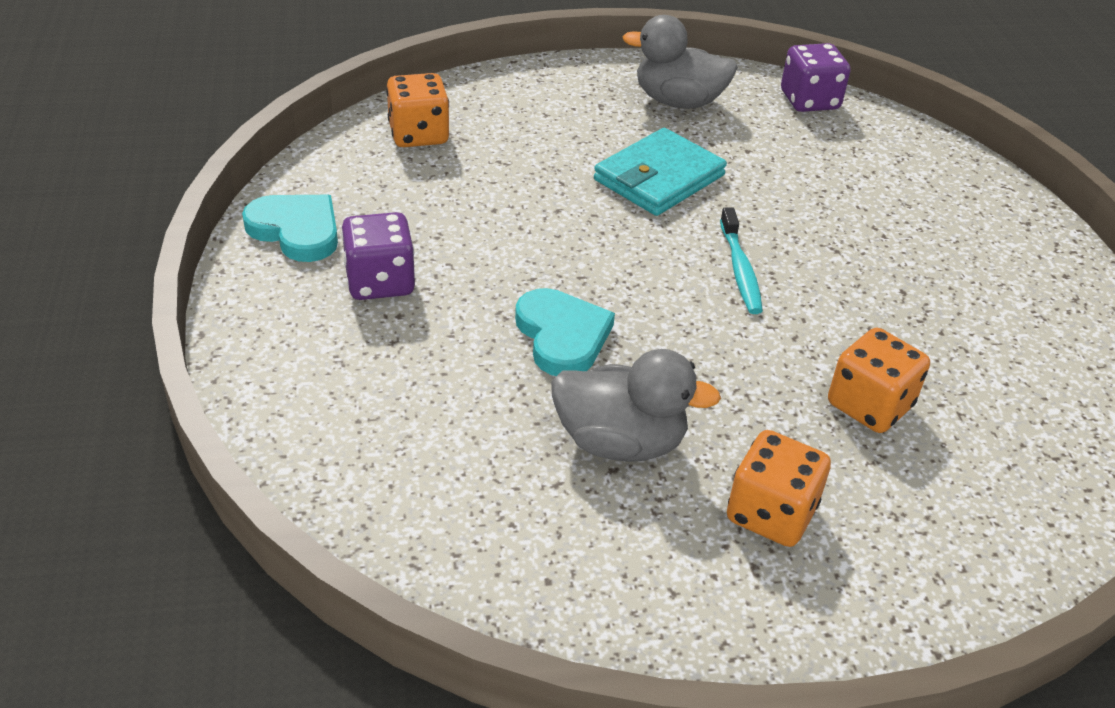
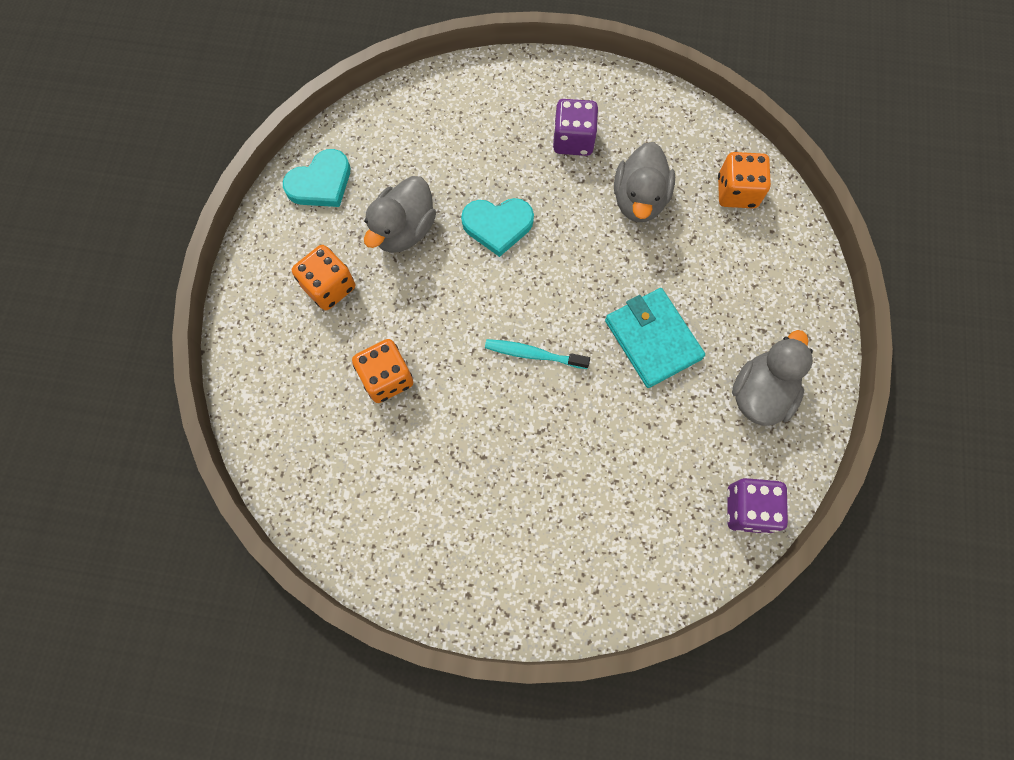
camera: 110 degrees right, 30 degrees up
(296, 230) = (635, 104): turquoise heart -> turquoise heart (321, 183)
(461, 209) = (639, 200): none -> grey duck

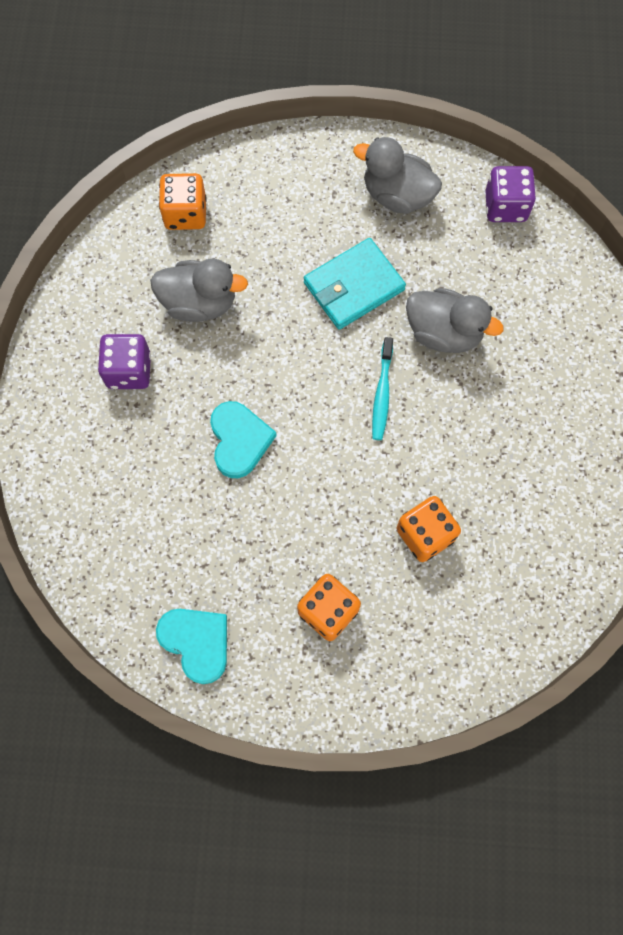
camera: 95 degrees left, 0 degrees up
(404, 230) = (252, 539): grey duck -> grey duck (444, 333)

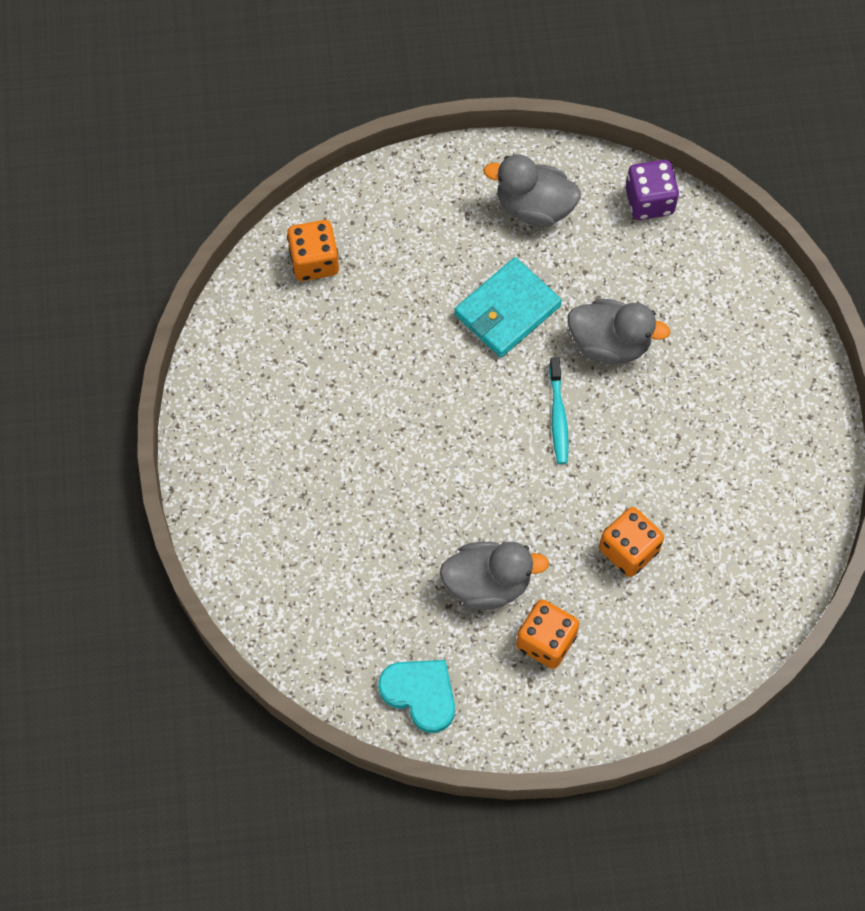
camera: 10 degrees left, 5 degrees down
(129, 371) = (291, 435): purple dice -> none
(199, 303) = (349, 353): grey duck -> grey duck (487, 584)
(239, 440) = (421, 487): turquoise heart -> none

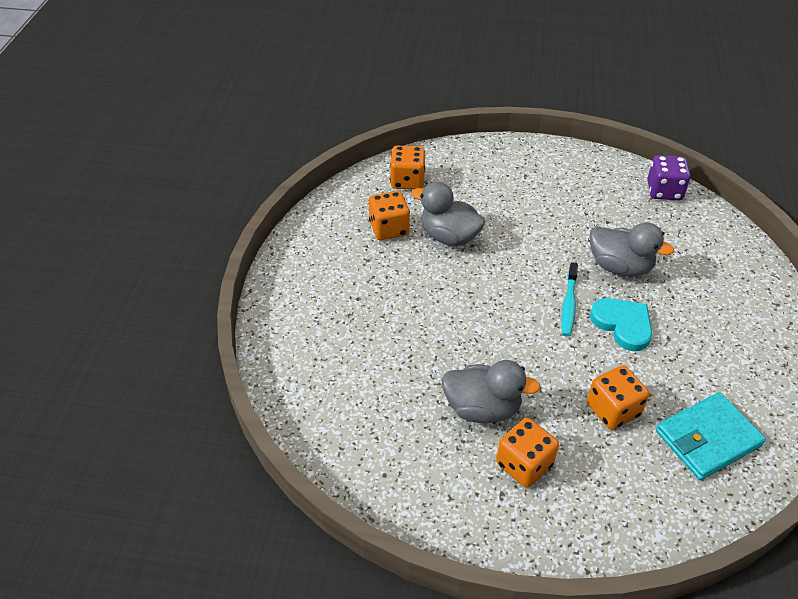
camera: 15 degrees right, 20 degrees down
(313, 350) = (389, 229): none -> orange dice
(420, 694) = (399, 481): turquoise heart -> turquoise heart (623, 325)
(507, 310) = (542, 232): turquoise wallet -> turquoise wallet (707, 438)
(534, 207) = (576, 180): grey duck -> grey duck (449, 236)

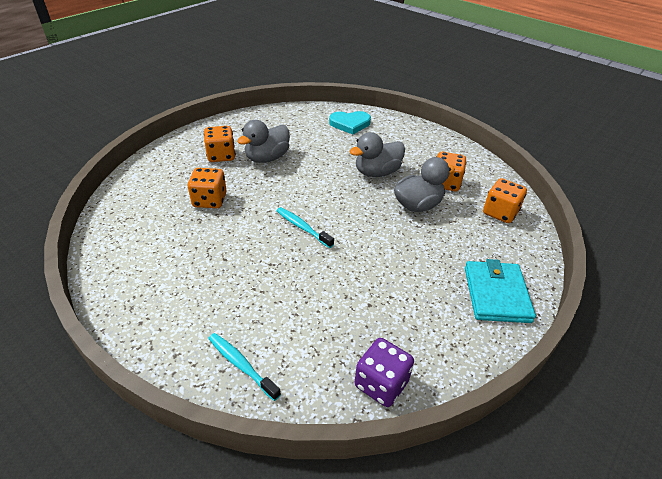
camera: 120 degrees right, 5 degrees down
(620, 267) = (311, 277): grey duck -> grey duck (377, 172)
(623, 325) = (259, 243): turquoise heart -> turquoise heart (350, 124)
(707, 438) = (146, 226): turquoise wallet -> turquoise wallet (496, 294)
(737, 263) = (241, 365): none -> turquoise toothbrush

